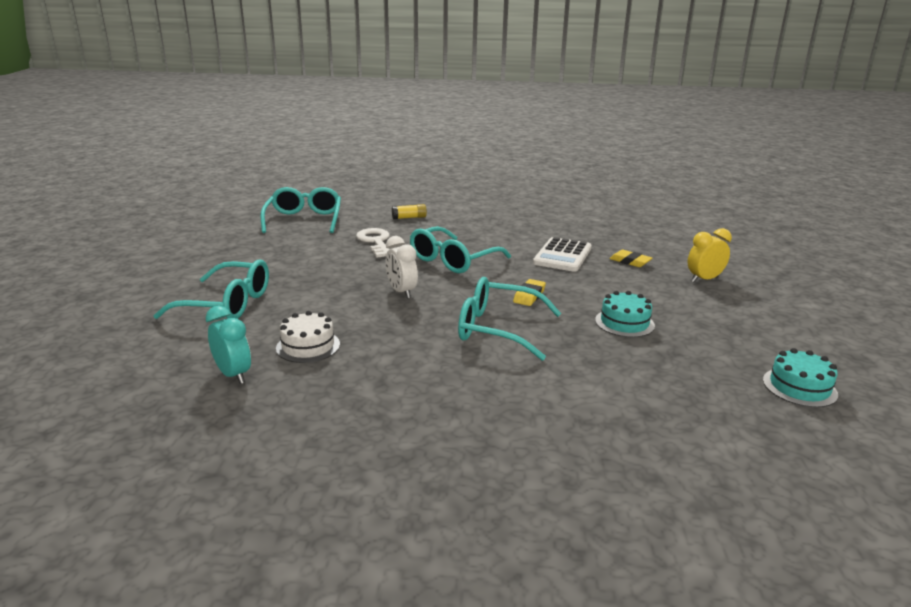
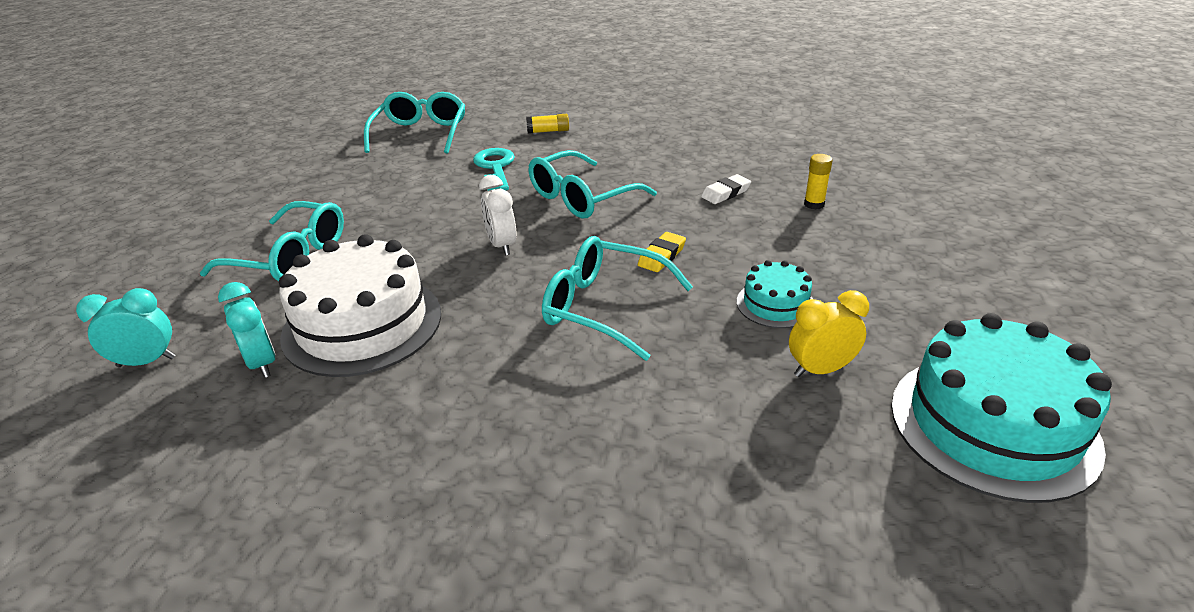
camera: 10 degrees right, 10 degrees up
(130, 378) = (146, 362): none -> turquoise clock
(308, 346) = (362, 324): white cake -> white cake, size x2.01
(375, 242) = (495, 167): white key -> turquoise key
(562, 256) = (726, 193): white calculator -> white eraser
(630, 261) = (814, 204): yellow eraser -> yellow glue stick
(704, 279) = (908, 236): yellow clock -> yellow clock (820, 370)
(799, 387) = (993, 424): turquoise cake -> turquoise cake, size x2.01

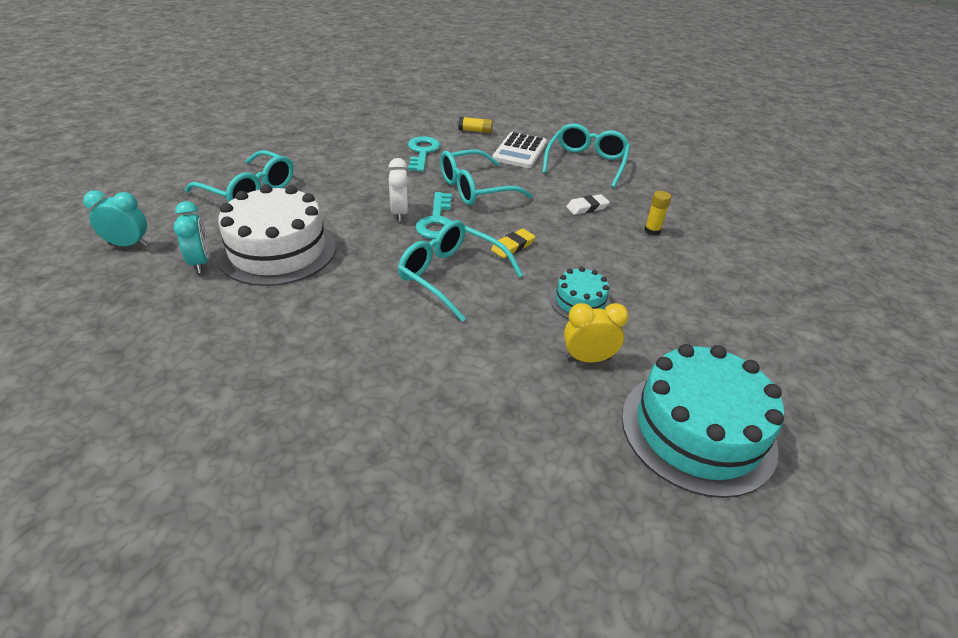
camera: 10 degrees right, 5 degrees up
(421, 133) = (380, 115): turquoise glasses -> turquoise glasses (586, 163)
(554, 245) = (437, 221): none -> turquoise key
(613, 144) = (520, 151): none -> white calculator

